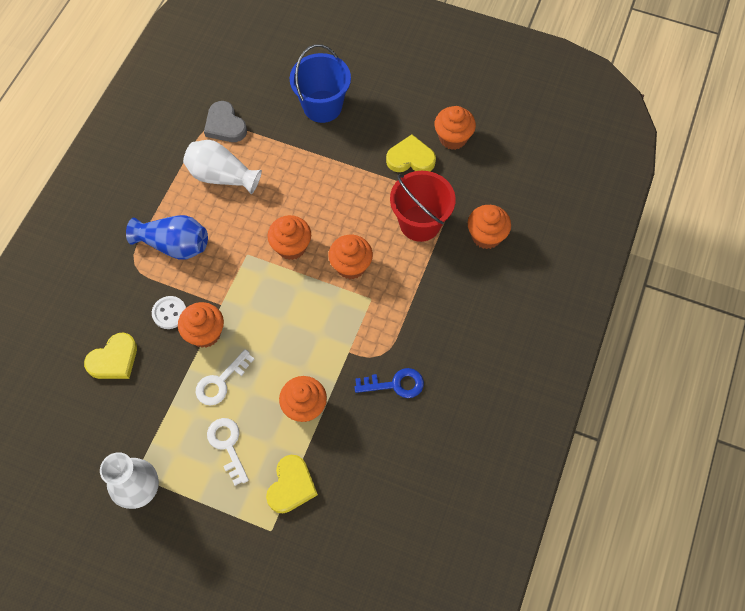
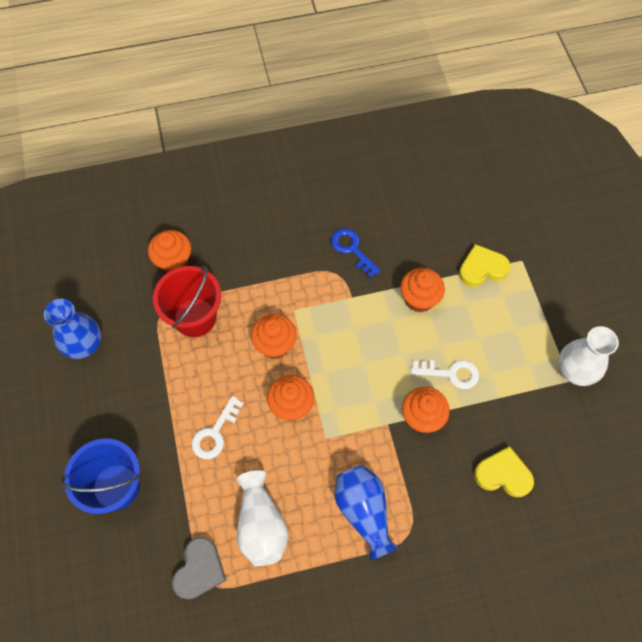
camera: 125 degrees left, 0 degrees up
(169, 313) = (428, 461): white button -> none
(227, 445) = (492, 331): white key -> white key (215, 433)
(410, 158) = (130, 366): yellow heart -> none
(453, 138) = (84, 344): orange cupcake -> blue vase

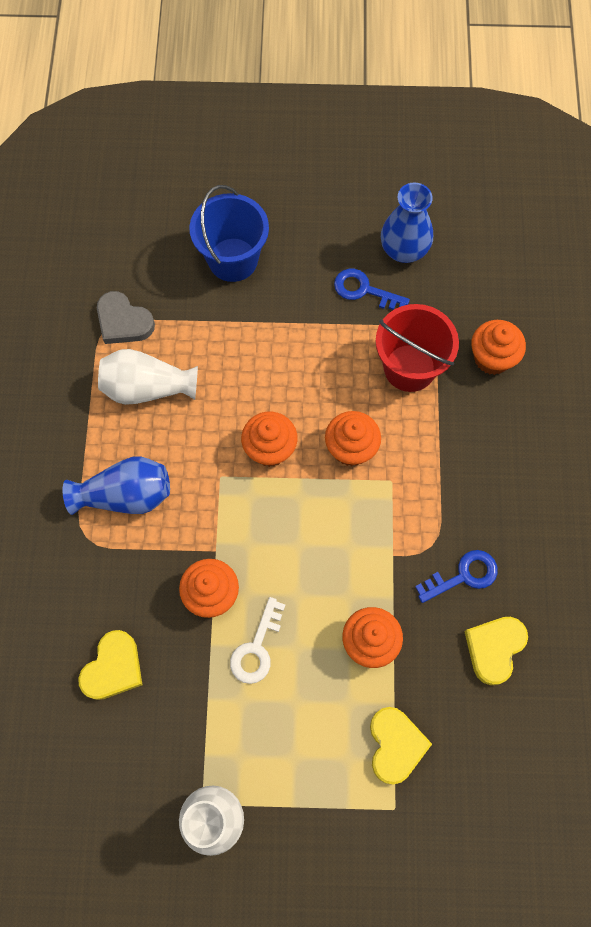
camera: 105 degrees right, 5 degrees up
(129, 367) = (364, 290): none -> blue key
(215, 433) = (261, 363): white key -> none
(396, 222) = (494, 648): none -> yellow heart

